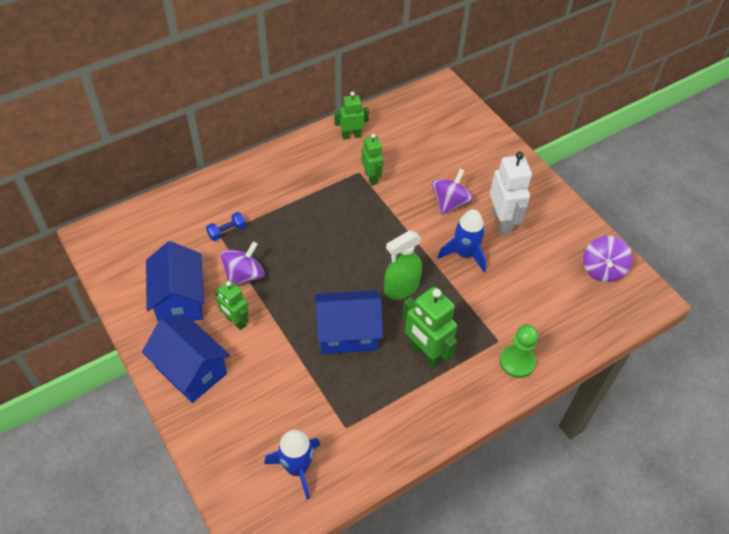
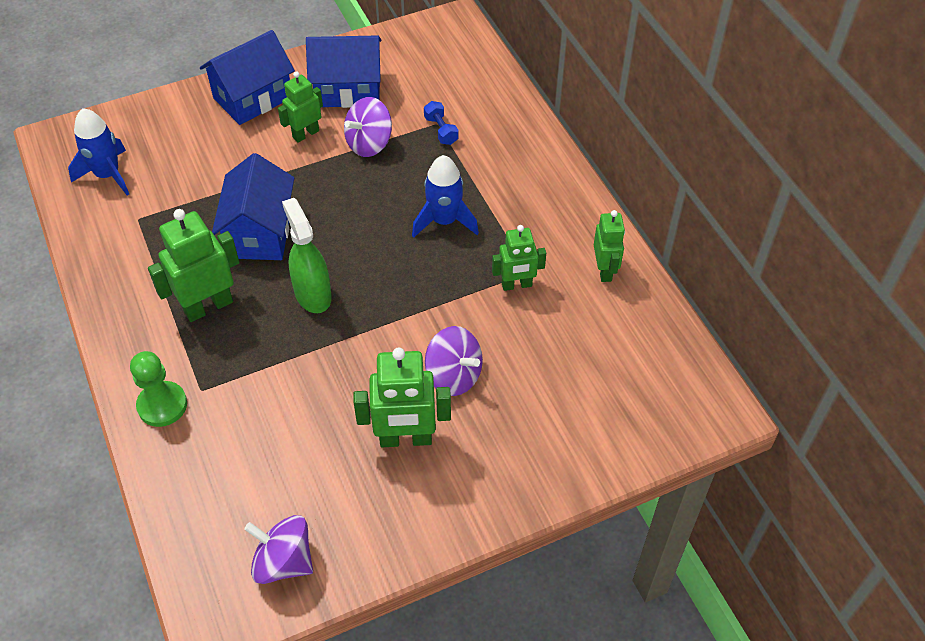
camera: 100 degrees right, 0 degrees up
(244, 275) = (369, 143): purple spinning top -> purple spinning top turned 90 degrees clockwise
(464, 254) = (354, 377): blue rocket -> blue rocket (444, 221)
(502, 221) = (405, 439): white robot -> green robot

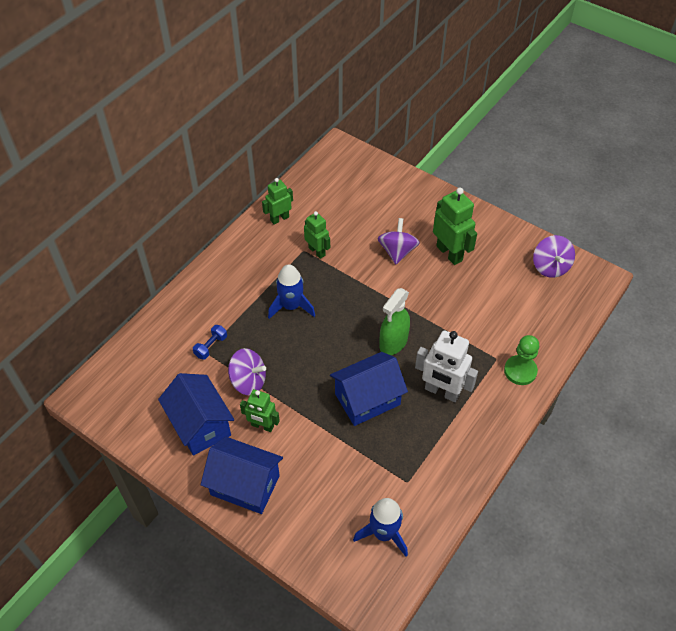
camera: 120 degrees left, 0 degrees up
(208, 306) = (442, 391): green robot -> white robot

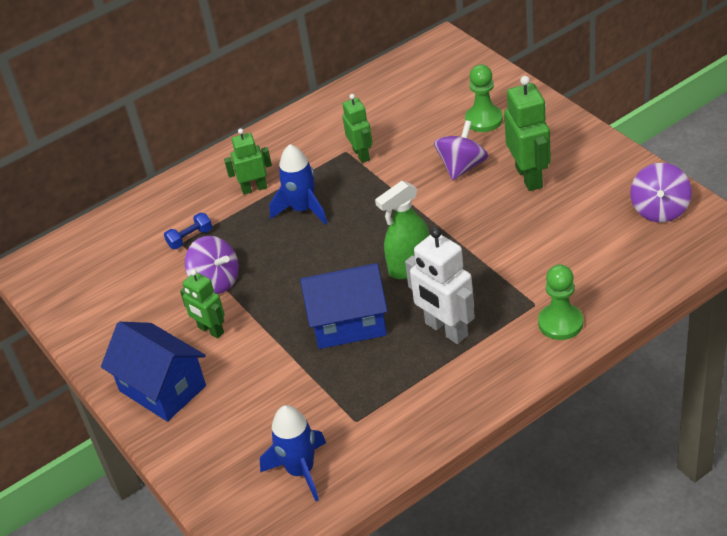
camera: 25 degrees right, 10 degrees down
(200, 425) = (141, 317): blue house -> none
(279, 218) = (332, 114): green robot -> green robot (254, 188)
(397, 209) = (484, 120): none -> green pawn

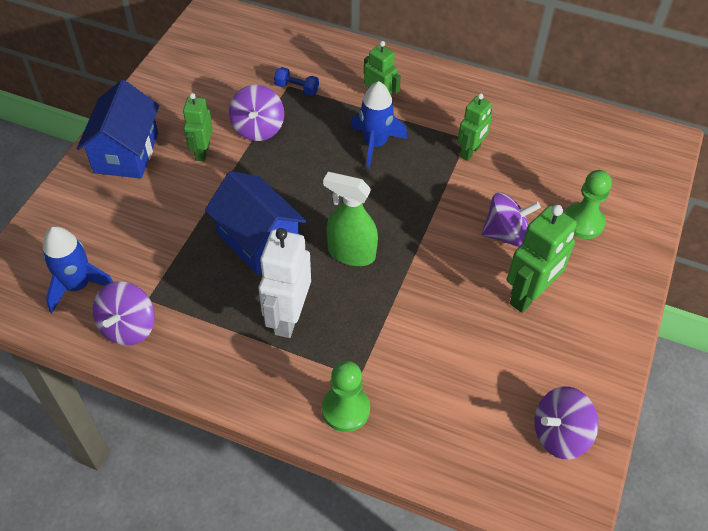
camera: 50 degrees right, 10 degrees up
(377, 444) = (128, 327): none -> purple spinning top

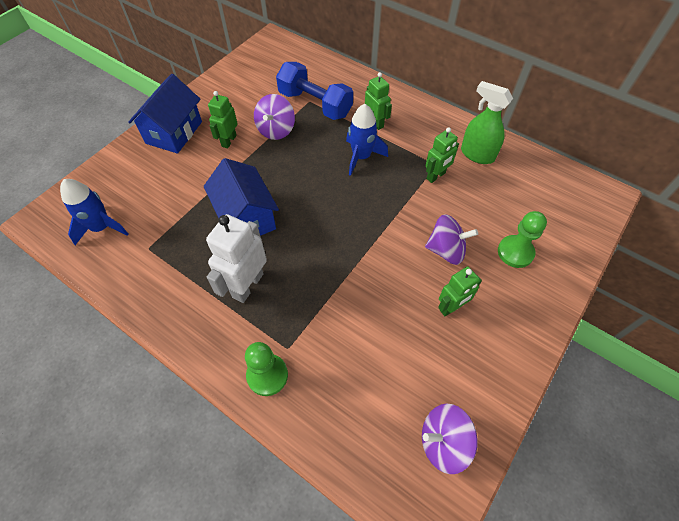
camera: 15 degrees right, 5 degrees up
(128, 327) = (125, 268): purple spinning top -> none
(296, 88) = (315, 104): blue dumbbell -> blue dumbbell, size x2.24
(351, 253) = (314, 242): green spray bottle -> green spray bottle (477, 154)
(529, 295) = (451, 307): green robot -> green robot, size x0.63

